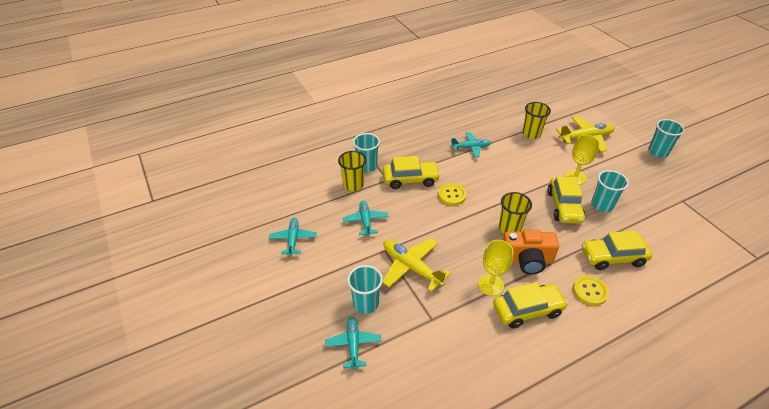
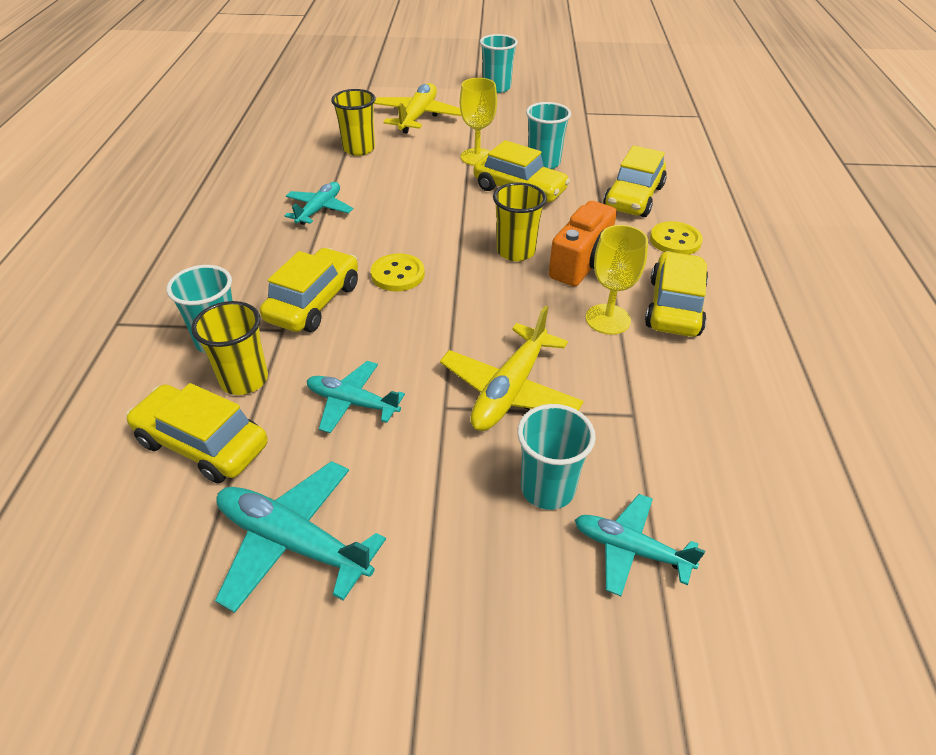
camera: 60 degrees left, 0 degrees up
(293, 239) = (293, 542): turquoise plane -> turquoise plane, size x1.52
(317, 192) = (202, 444): none -> yellow car
(411, 267) = (510, 390): yellow plane -> yellow plane turned 45 degrees counterclockwise

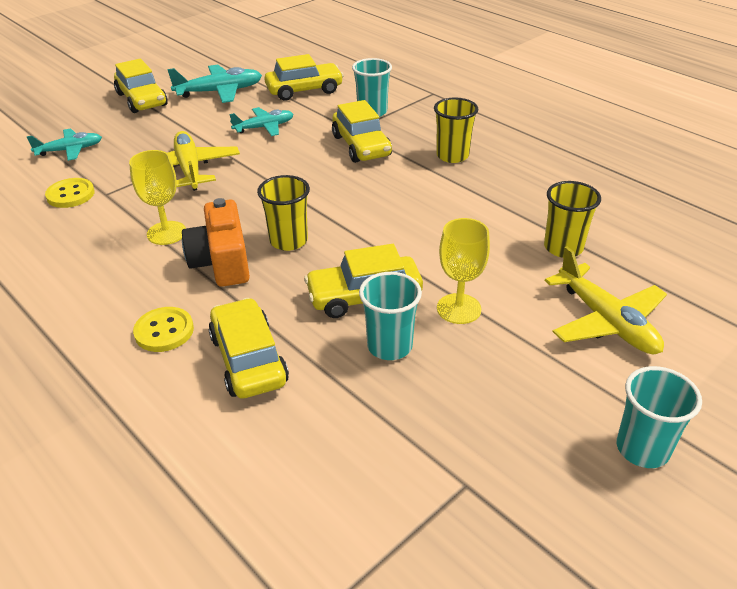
camera: 135 degrees right, 5 degrees down
(244, 380) = (329, 109): yellow cup -> yellow cup (452, 156)
(319, 209) = (472, 187): turquoise plane -> none
(398, 274) = (342, 182): yellow button -> yellow button (70, 195)
(547, 488) = (128, 148): turquoise cup -> none
(674, 306) = (122, 268): yellow car -> yellow car (142, 100)

